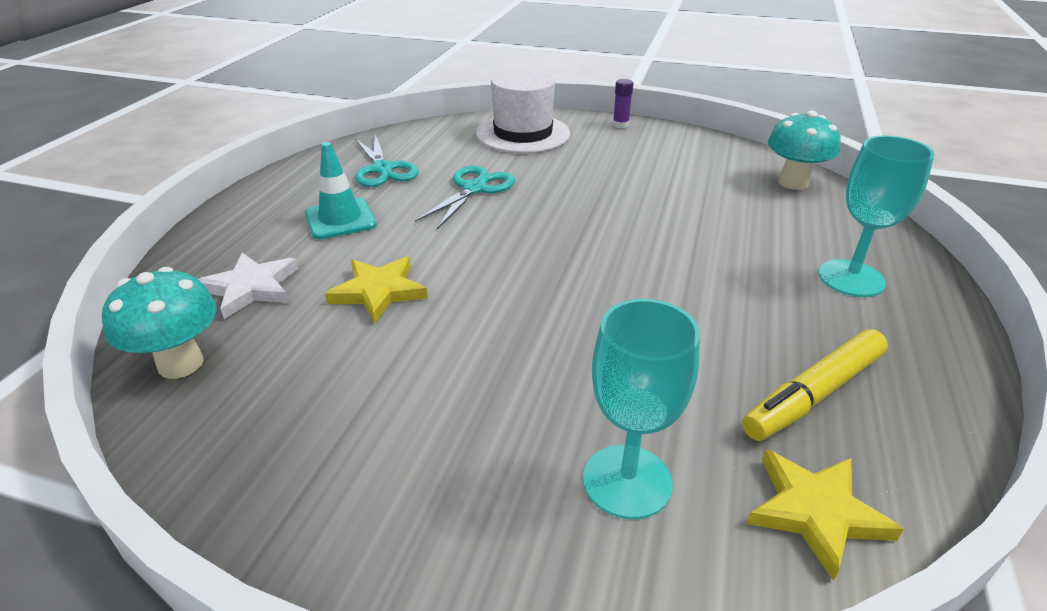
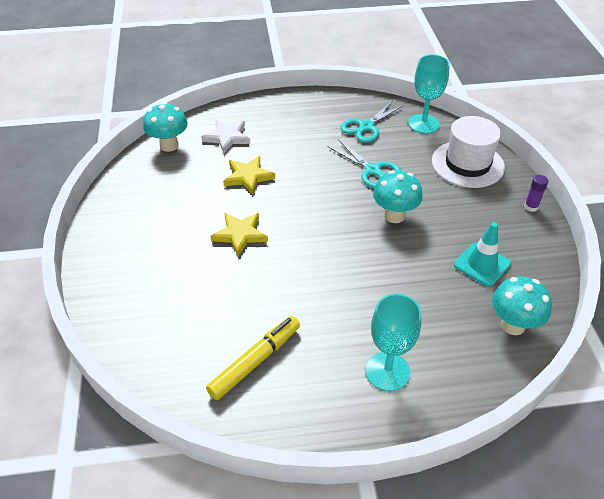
camera: 65 degrees right, 10 degrees up
(340, 219) = (302, 136): turquoise traffic cone -> turquoise traffic cone (482, 264)
(474, 189) = (372, 170): turquoise scissors -> turquoise scissors turned 45 degrees clockwise
(574, 198) = (394, 216): none -> turquoise mushroom
(627, 481) = (162, 300): turquoise goblet -> turquoise goblet (423, 124)
(814, 394) = (254, 362): yellow marker -> yellow marker turned 105 degrees clockwise
(815, 512) = (170, 369): yellow star -> yellow star (240, 234)

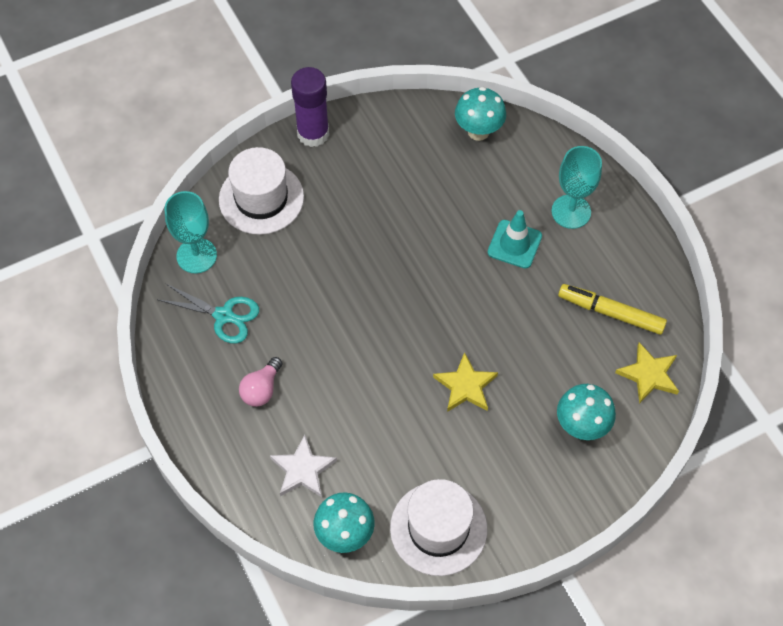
camera: 110 degrees left, 15 degrees up
(139, 189) = (438, 528): none -> white hat
(248, 177) = (369, 415): yellow star -> yellow star (648, 375)
(298, 132) = (261, 389): none -> pink light bulb
(372, 170) = (307, 288): turquoise scissors -> none
(394, 216) = (376, 249): turquoise mushroom -> turquoise mushroom (581, 426)
(482, 264) = (414, 163): turquoise traffic cone -> turquoise traffic cone (514, 244)
(531, 207) = (313, 133): purple glue stick -> purple glue stick, size x2.17

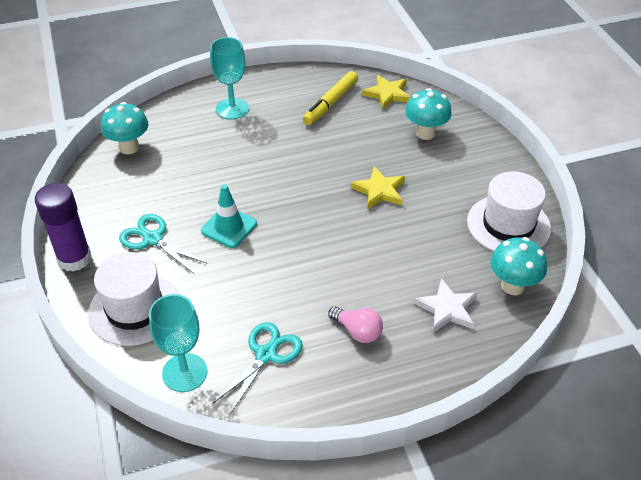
camera: 80 degrees left, 15 degrees down
(349, 189) = (153, 239): none -> turquoise scissors
(514, 244) = (252, 143): turquoise traffic cone -> turquoise traffic cone (229, 227)

